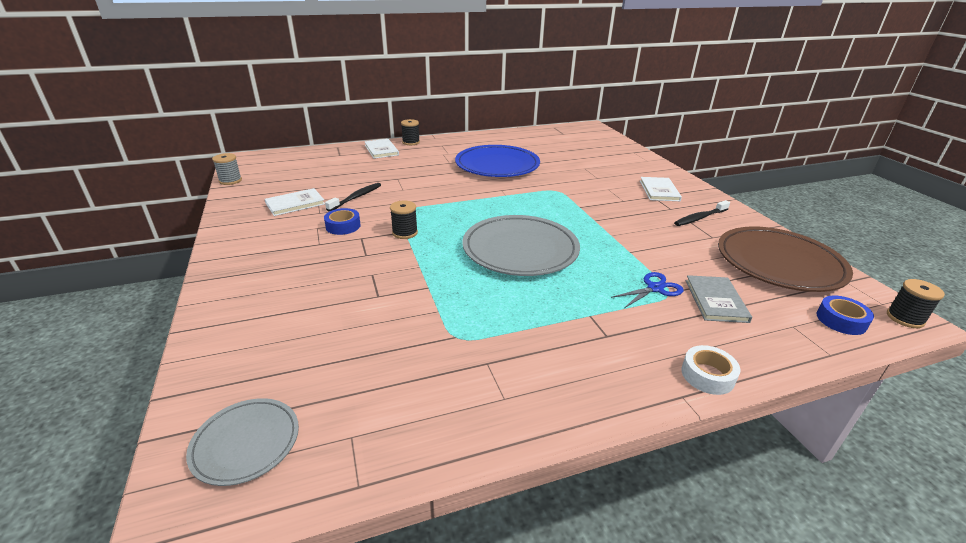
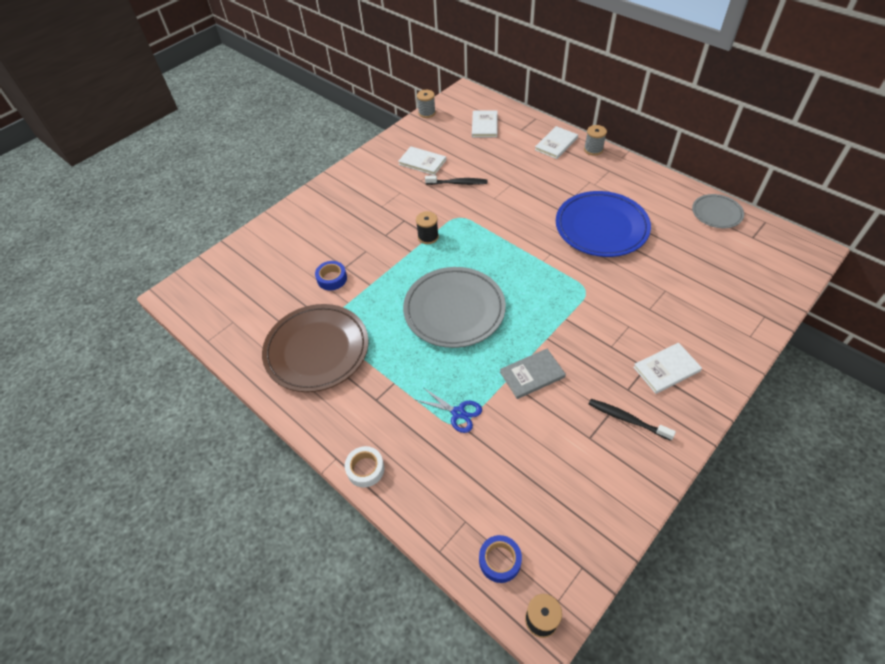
camera: 65 degrees right, 20 degrees up
(246, 443) = (212, 288): grey plate -> grey plate (716, 213)
(304, 165) = (484, 125): none -> white book
(343, 226) = (412, 202): blue tape -> blue tape (332, 279)
(411, 142) = (593, 149): black spool -> grey spool
(716, 300) = (468, 459): grey book -> grey book (532, 375)
(779, 263) = (576, 503): brown plate -> brown plate (317, 350)

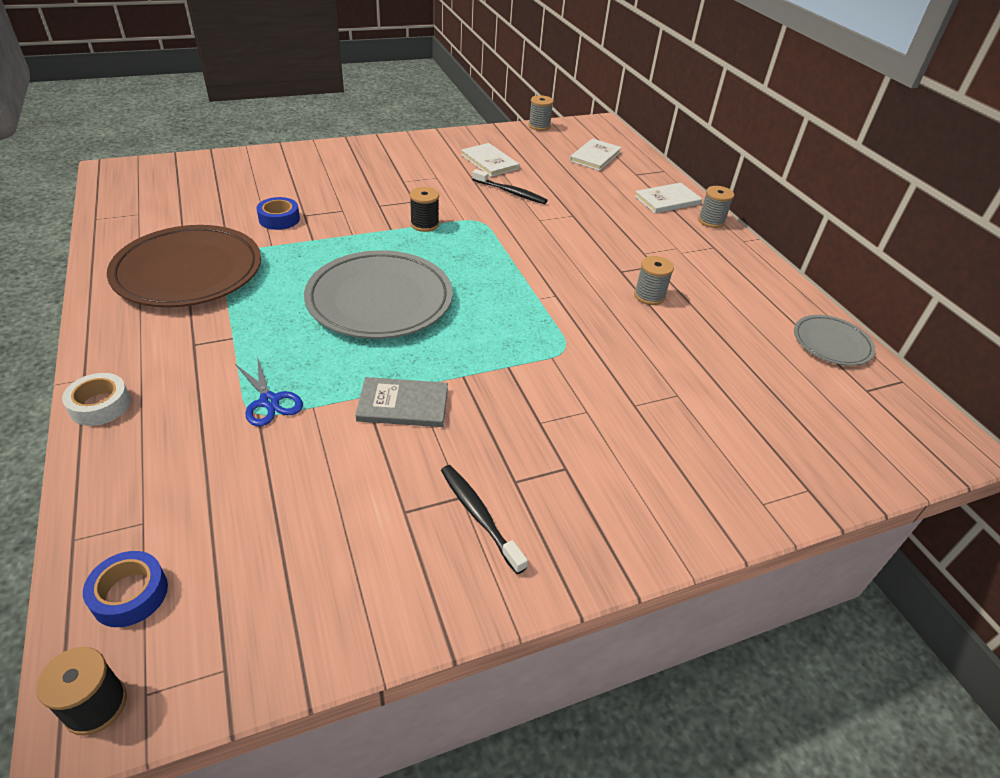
camera: 20 degrees right, 10 degrees down
(601, 227) = (649, 296): blue plate -> grey spool
(666, 369) = (594, 484): white book -> none

